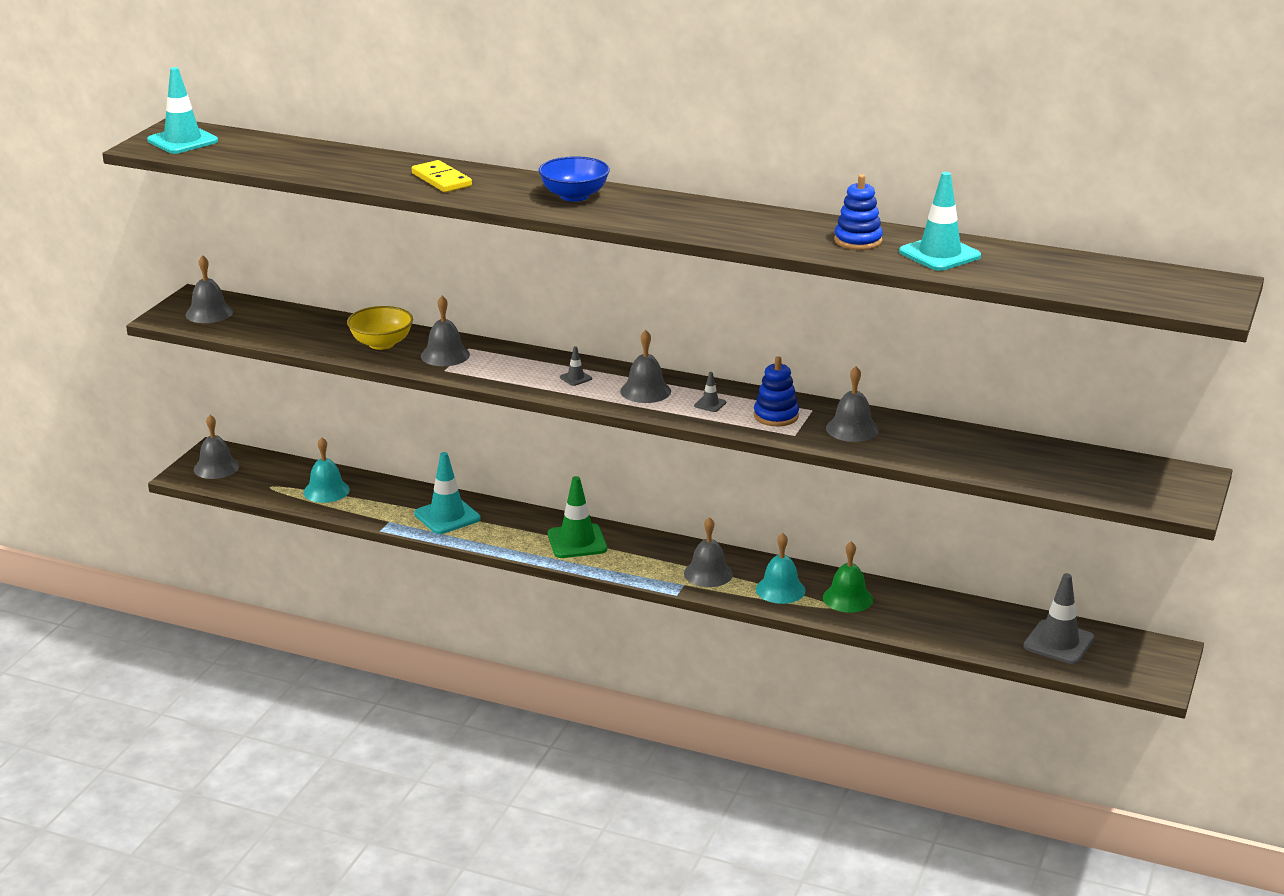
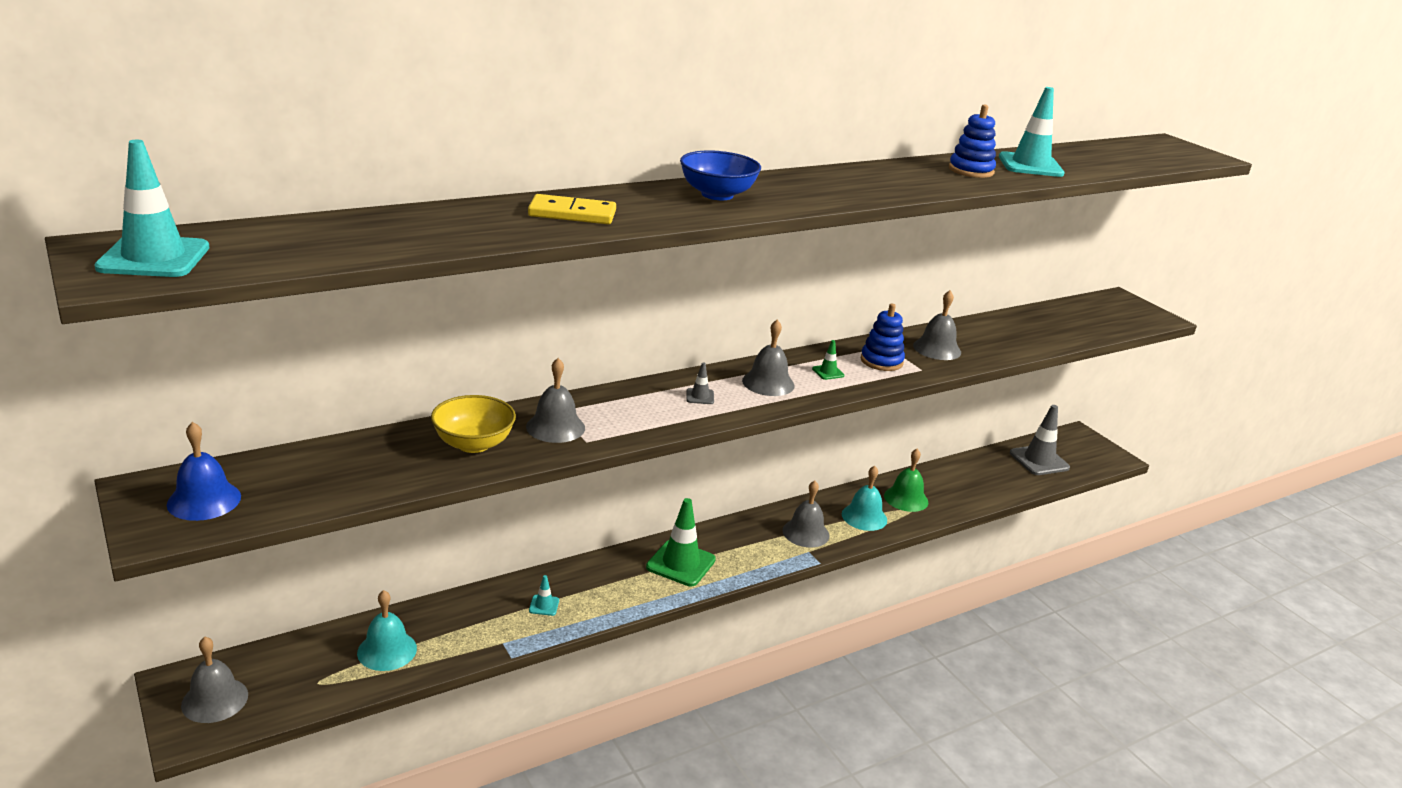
camera: 55 degrees left, 0 degrees up
(209, 313) = (204, 500): grey bell -> blue bell
(447, 516) = (544, 605): turquoise traffic cone -> turquoise traffic cone, size x0.45
(710, 404) = (828, 372): grey traffic cone -> green traffic cone

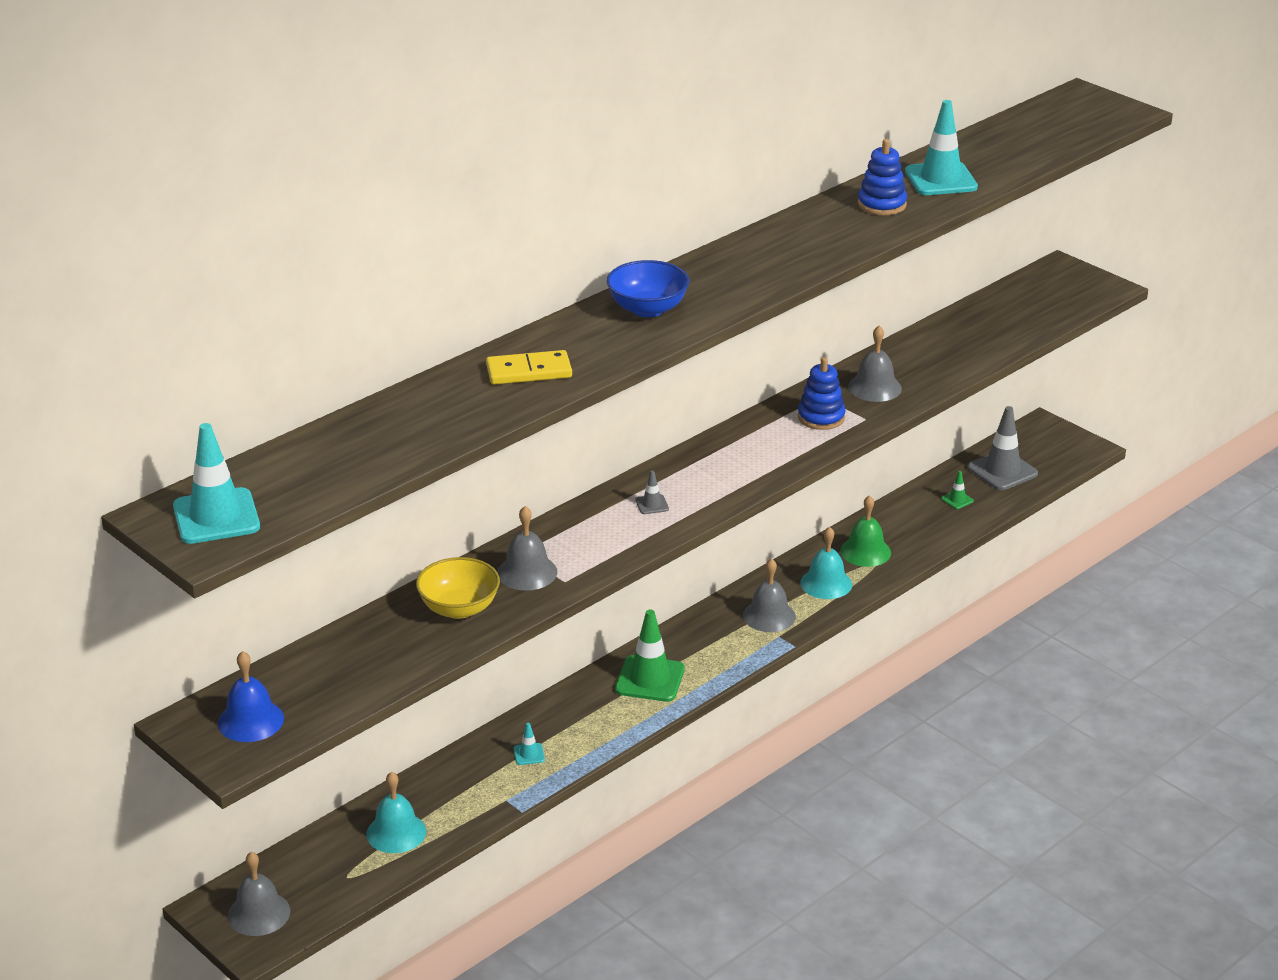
camera: 10 degrees left, 5 degrees up
(768, 383) = (714, 472): grey bell -> none
(828, 372) = (770, 445): green traffic cone -> green traffic cone (957, 500)

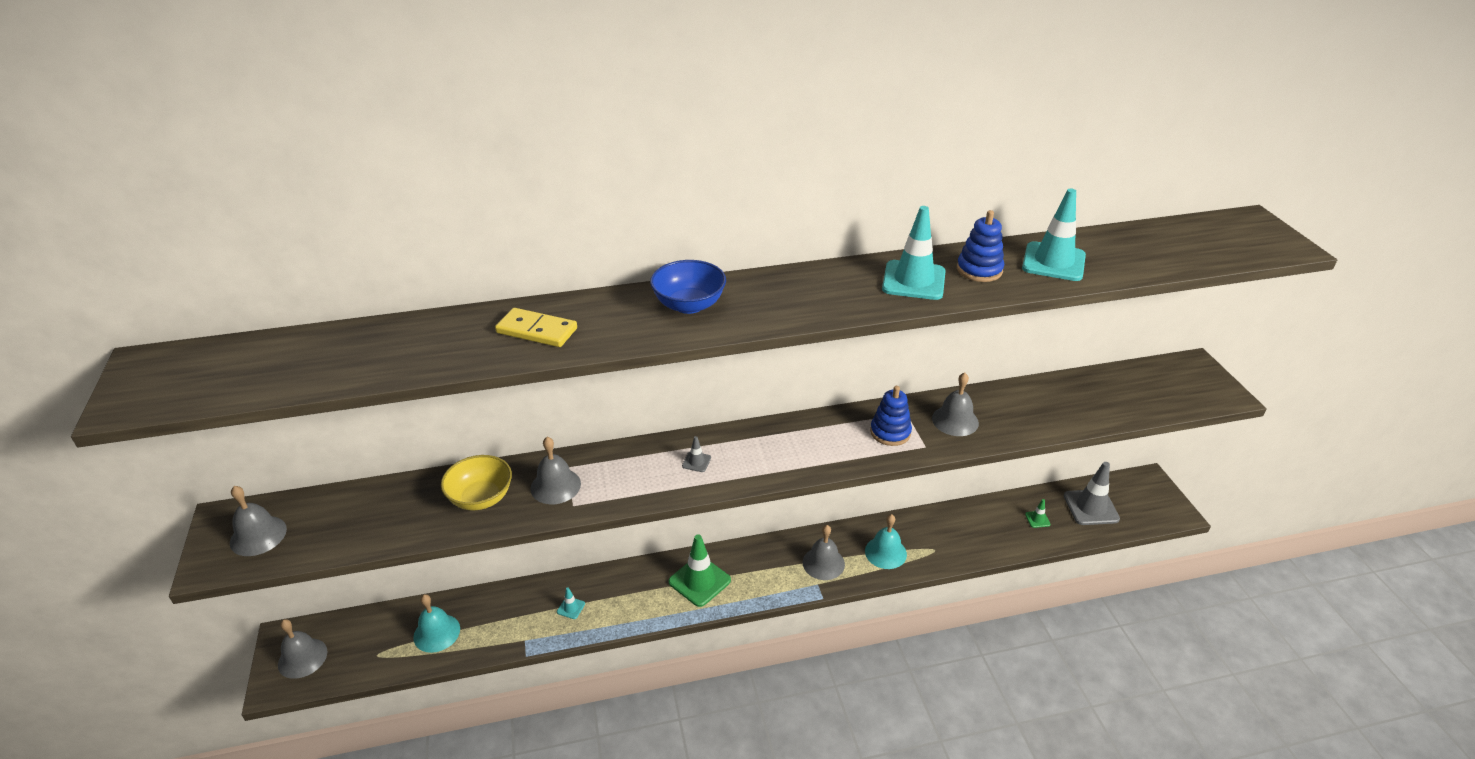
camera: 30 degrees right, 5 degrees up
(216, 517) = (171, 379): turquoise traffic cone -> turquoise traffic cone (913, 280)
(250, 720) = (258, 535): blue bell -> grey bell
(865, 551) = (935, 536): green bell -> none

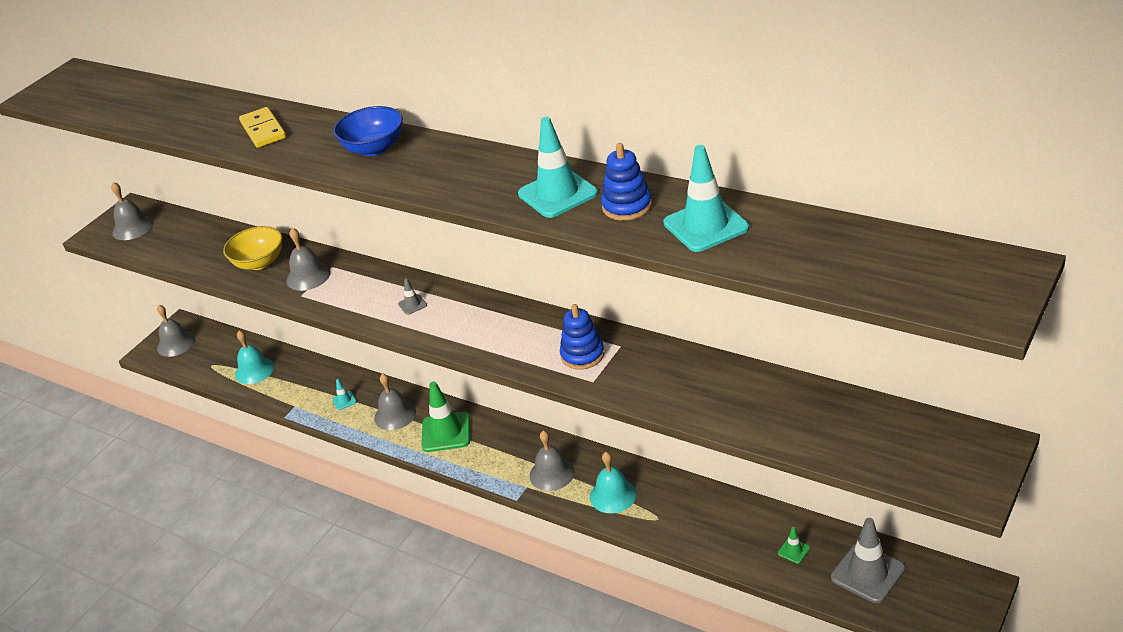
camera: 50 degrees right, 0 degrees up
(955, 420) = (651, 373): grey bell -> grey bell (395, 415)

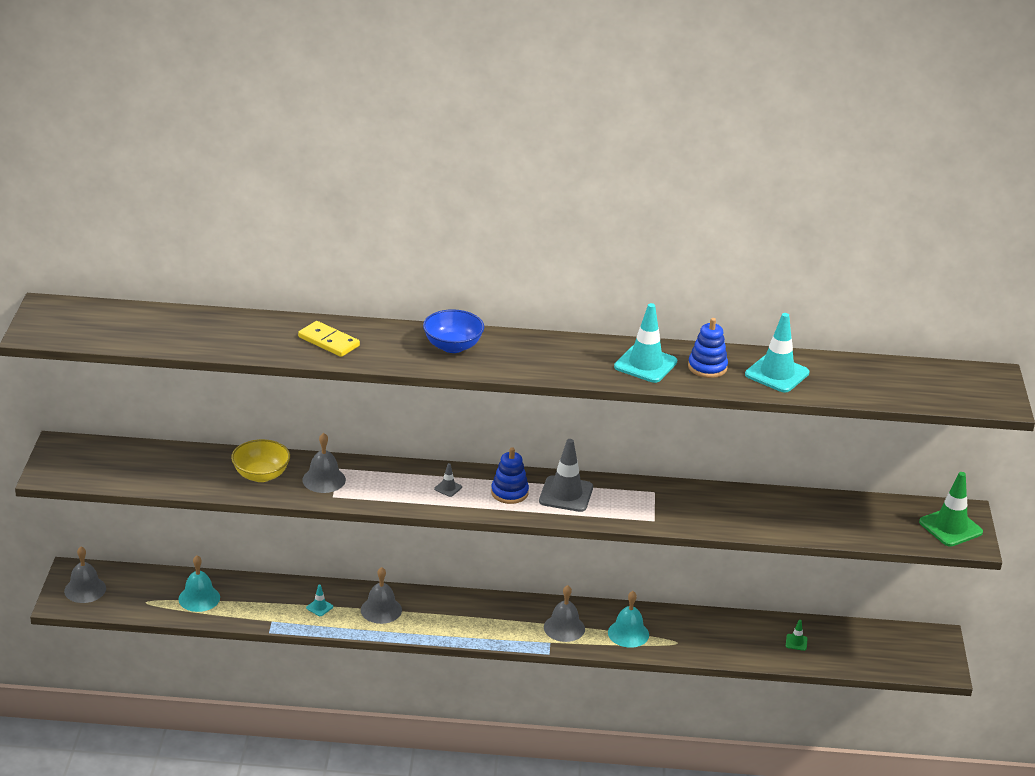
camera: 35 degrees left, 5 degrees down
(133, 228) = (84, 463): grey bell -> none
(446, 432) = (442, 614): green traffic cone -> green traffic cone (950, 527)
(582, 355) = (630, 503): blue stacking toy -> blue stacking toy (509, 492)
(867, 573) = (858, 645): grey traffic cone -> grey traffic cone (566, 494)

